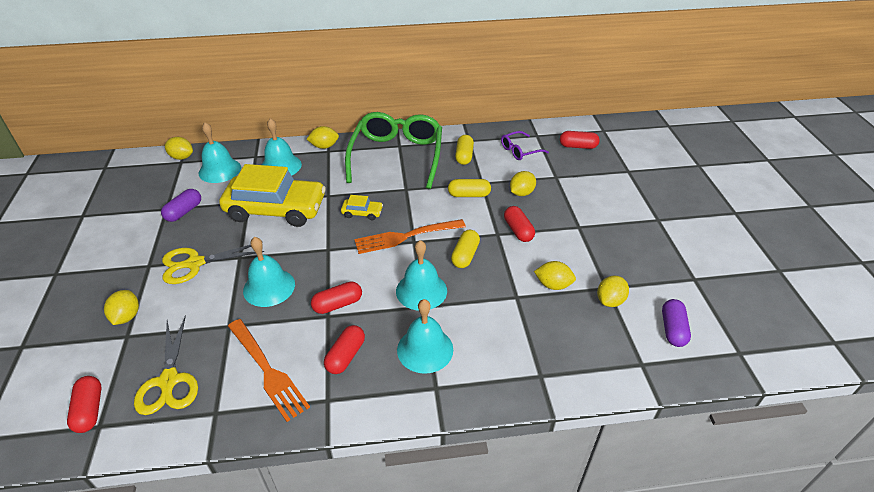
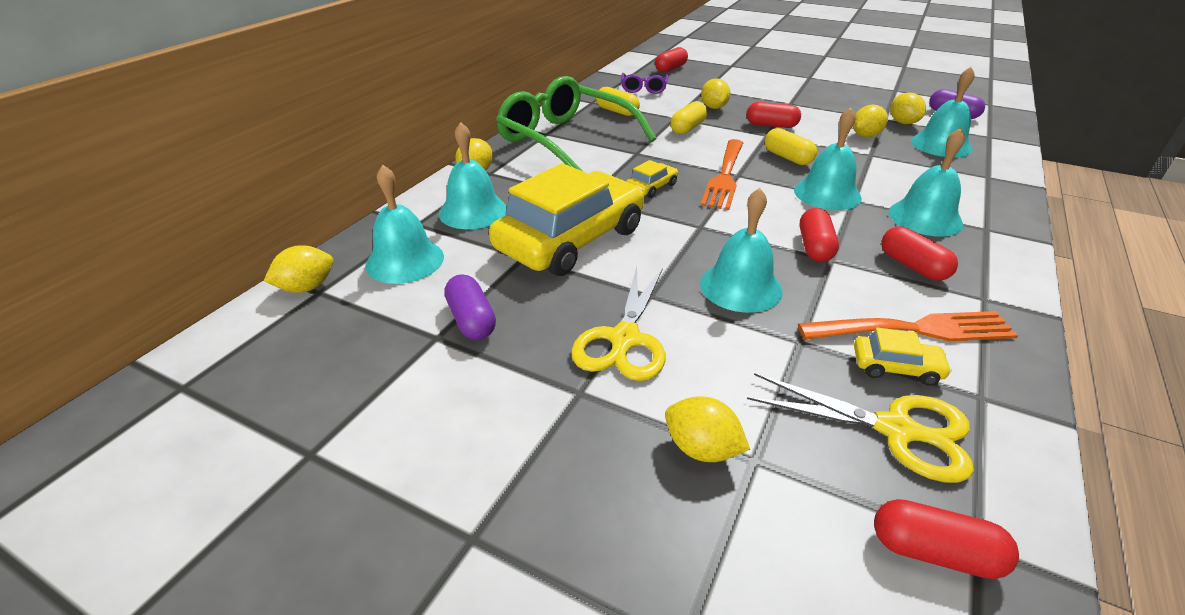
camera: 55 degrees left, 5 degrees down
(224, 370) = (896, 367): none -> yellow car
(582, 334) = (941, 145): none -> turquoise bell

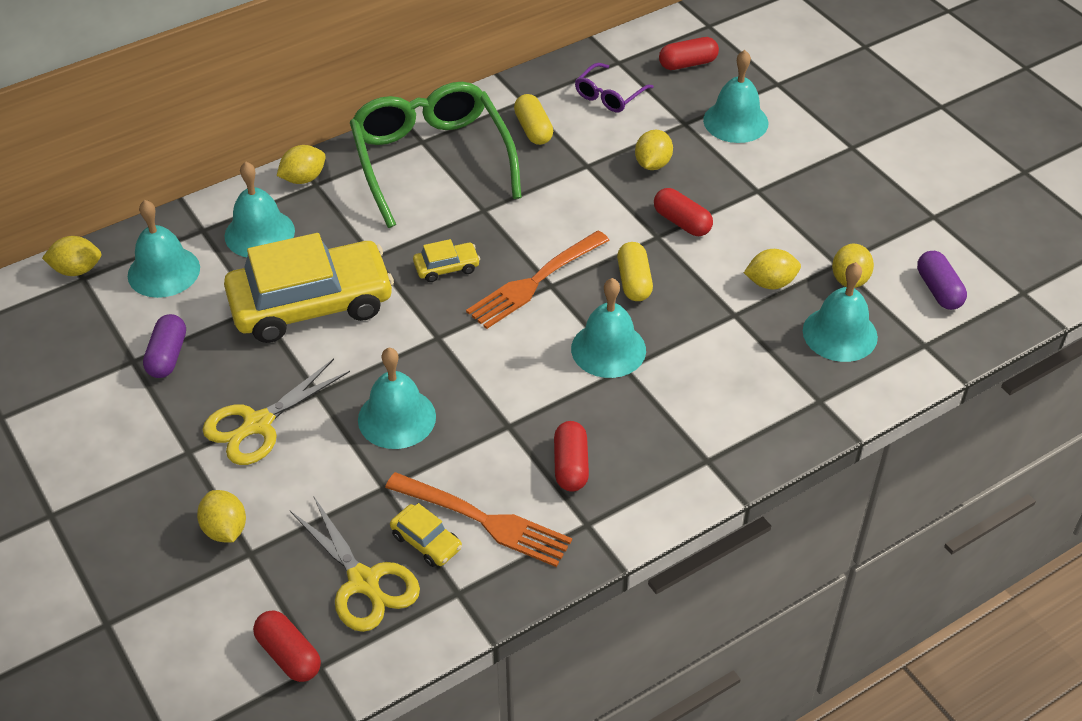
camera: 30 degrees right, 10 degrees up
(688, 128) = (581, 190): yellow capsule -> none
(815, 247) = (511, 406): red capsule -> none
(925, 218) = (664, 421): turquoise bell -> turquoise bell (735, 121)

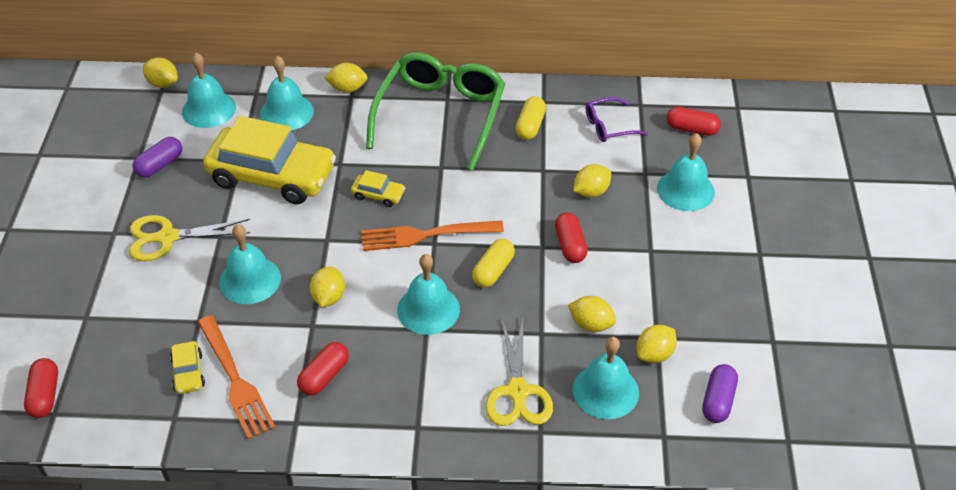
camera: 35 degrees right, 0 degrees up
(225, 529) = (86, 294): yellow lemon -> yellow lemon (329, 297)
(364, 582) = (128, 376): yellow scissors -> yellow scissors (518, 392)

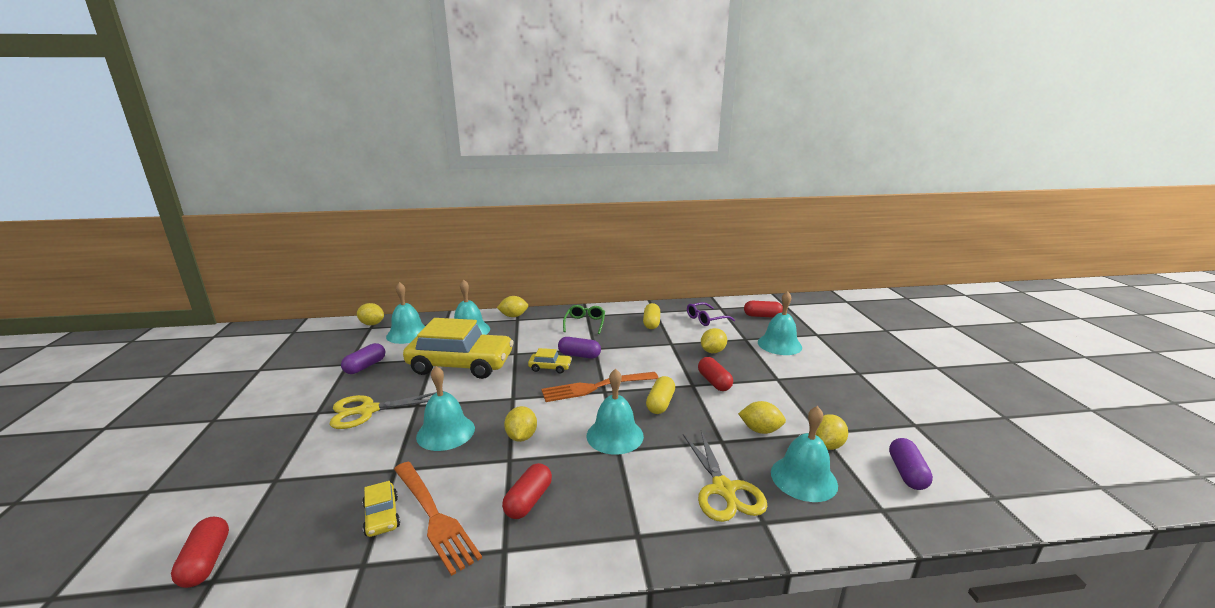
camera: 10 degrees left, 25 degrees down
(418, 178) = (579, 355): none -> purple capsule
(440, 116) = (585, 323): green glasses -> green glasses, size x0.45

